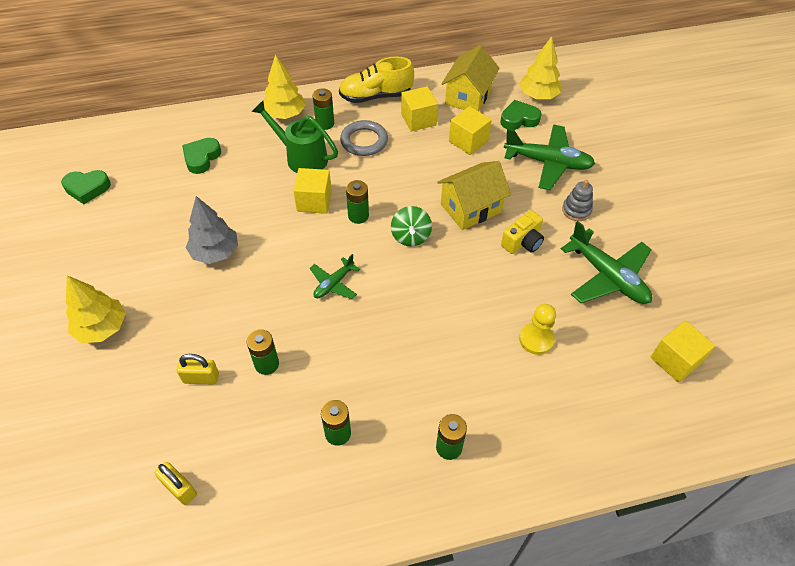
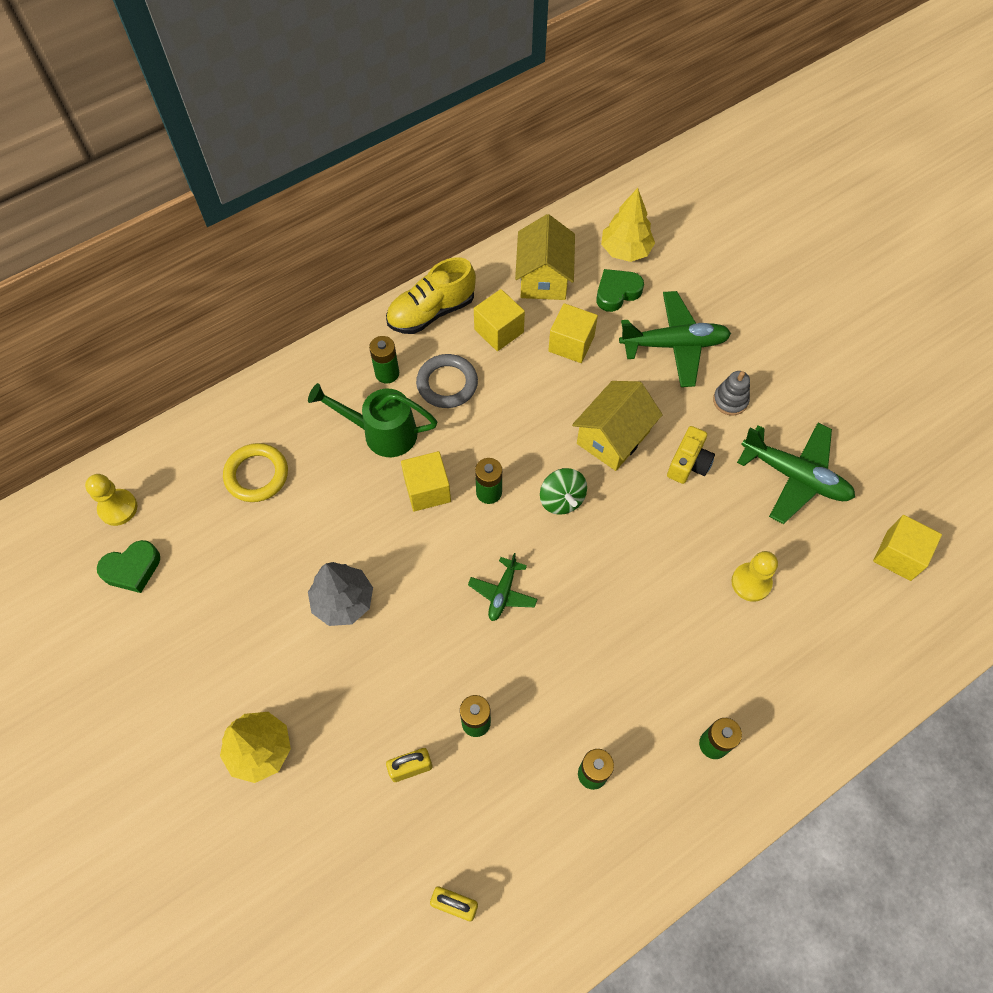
camera: 20 degrees left, 10 degrees up
(100, 151) = (118, 508): none -> yellow pawn
(201, 158) = (257, 475): green heart -> yellow ring
(285, 114) = (330, 375): yellow tree -> none

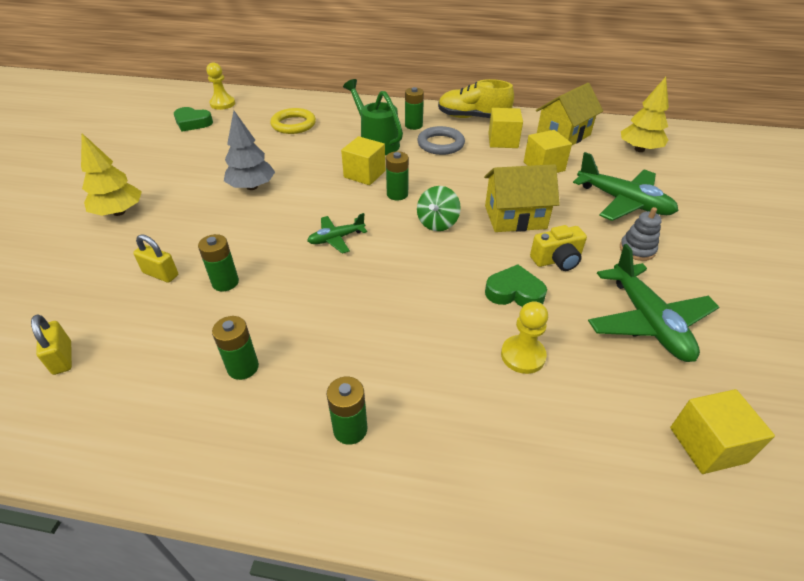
camera: 45 degrees right, 20 degrees down
(617, 292) = (608, 162): green heart -> green heart (514, 292)

